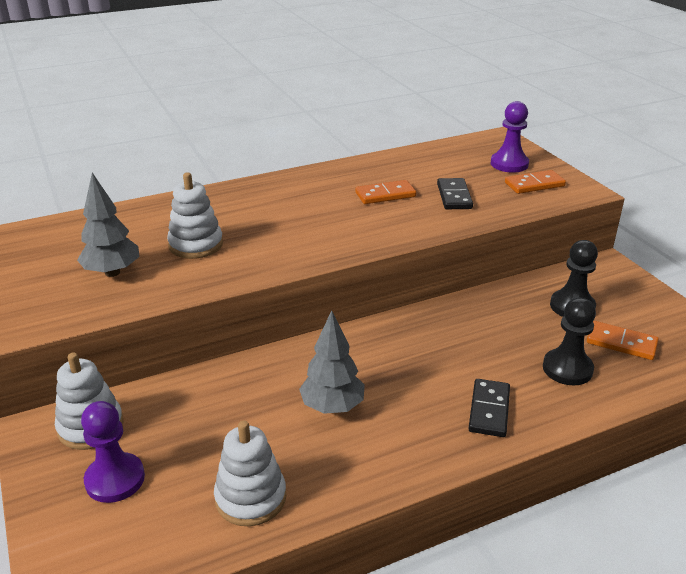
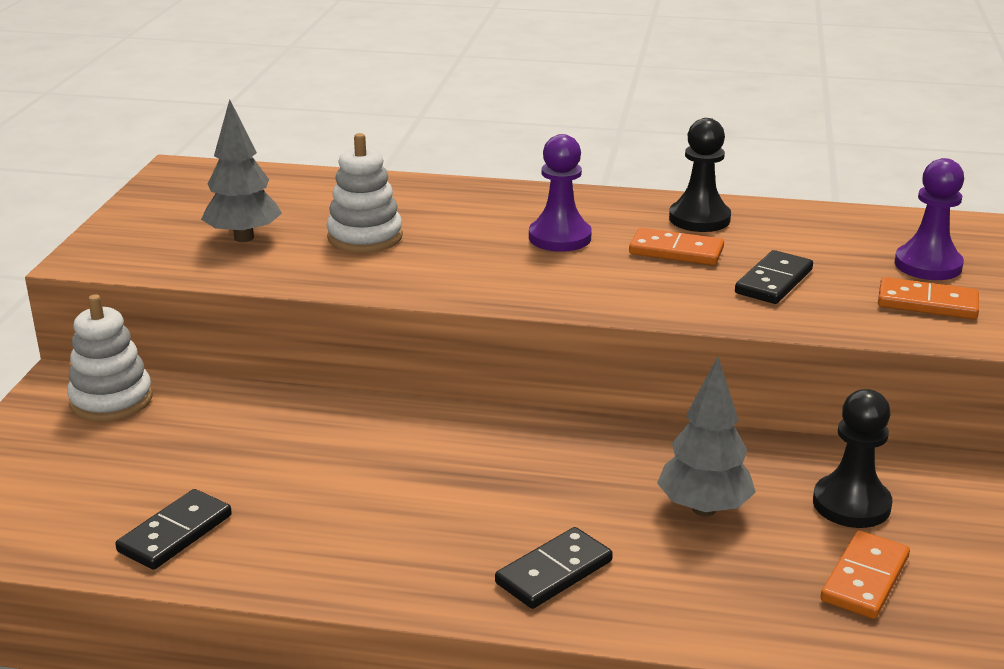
camera: 35 degrees right, 5 degrees down
(115, 479) = (77, 457): purple pawn -> purple pawn (560, 237)
(250, 498) = (175, 533): white stacking toy -> black domino
(332, 407) = (369, 486): grey tree -> grey tree (704, 509)
(567, 369) = (732, 574): black pawn -> black pawn (699, 219)
(621, 343) = (865, 579): orange domino -> orange domino turned 60 degrees clockwise

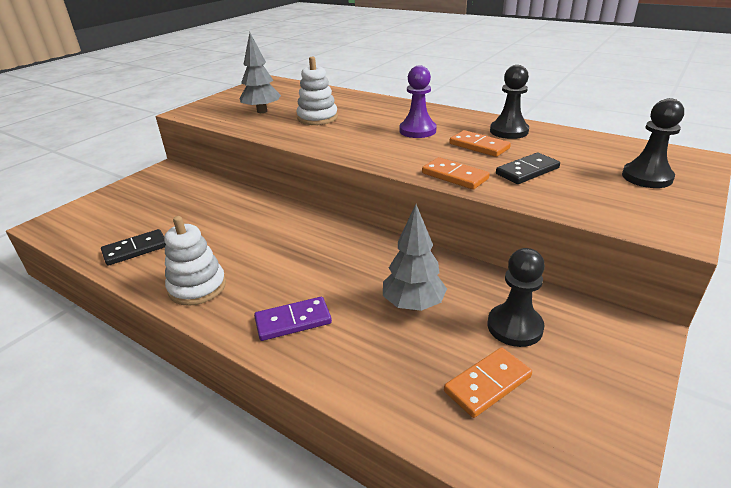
camera: 25 degrees right, 5 degrees up
(111, 400) = (174, 181): white stacking toy -> white stacking toy (197, 287)
(554, 572) = (293, 321): black domino -> purple domino
(927, 303) = (629, 201): orange domino -> orange domino (454, 176)
(928, 265) = (647, 177): purple pawn -> black pawn

